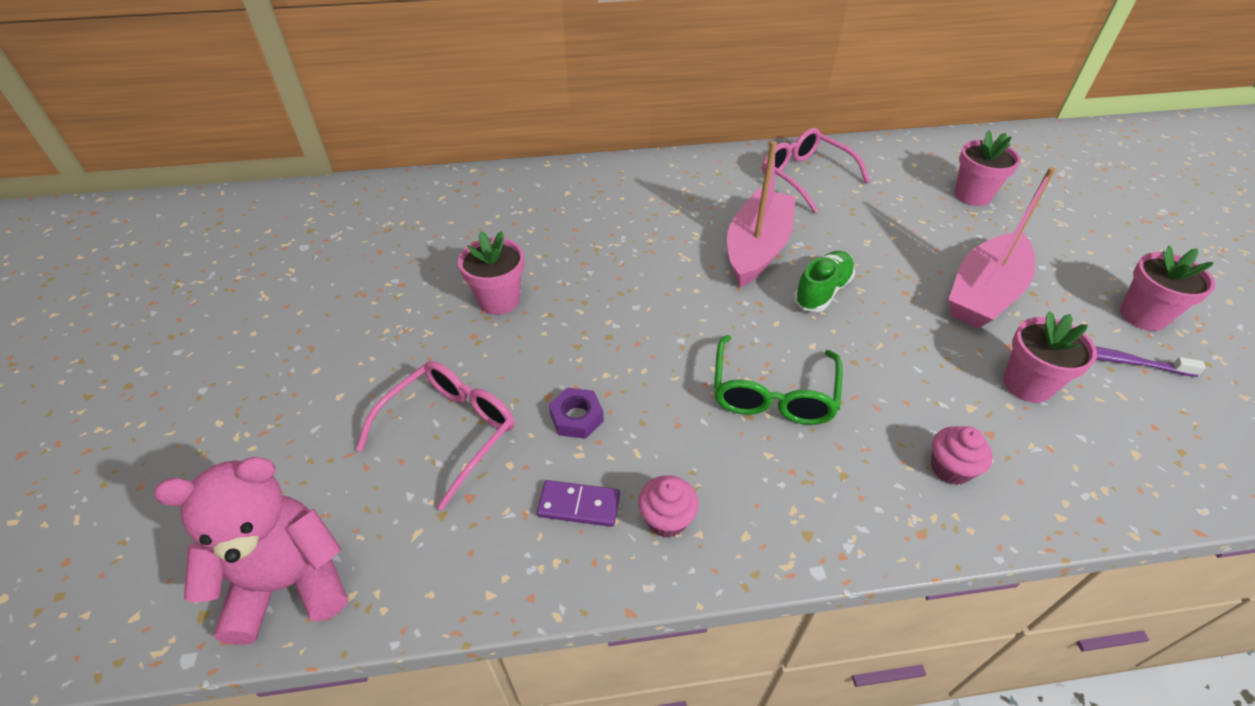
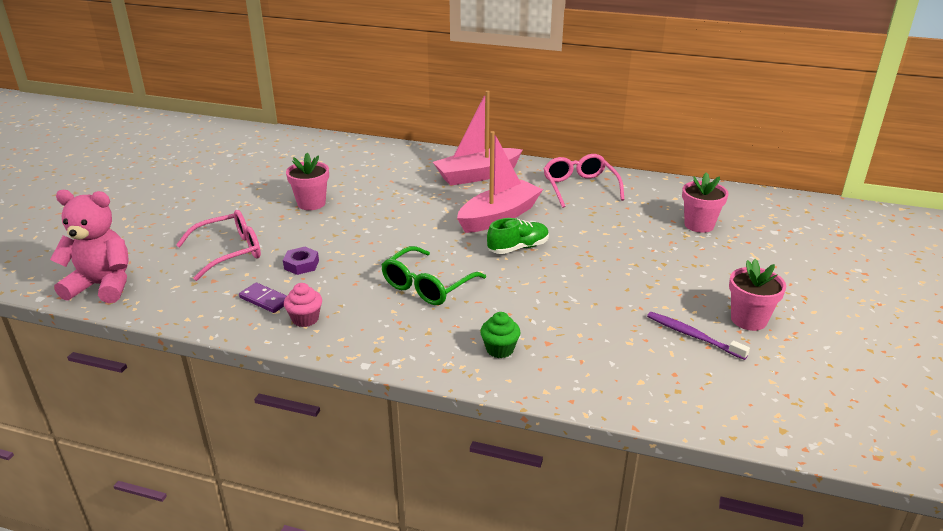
camera: 25 degrees right, 15 degrees down
(950, 468) = (499, 349): pink cupcake -> green cupcake
(984, 293) = (636, 277): pink boat -> pink boat (477, 175)
(1027, 384) = (606, 328): pink flower pot -> none

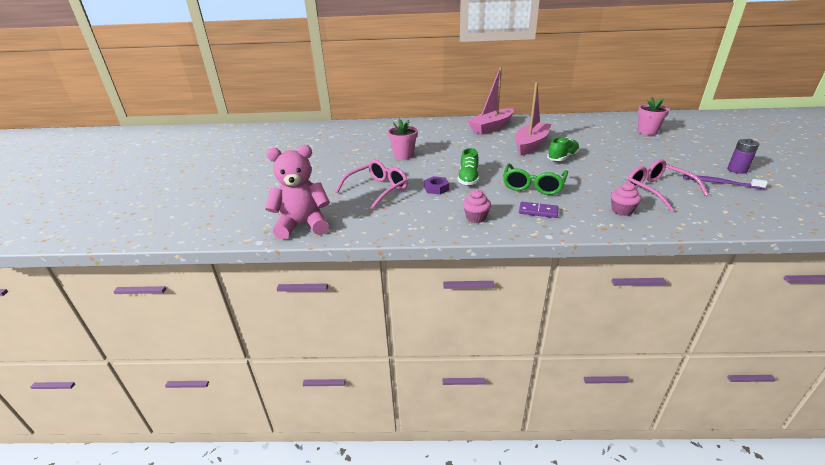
camera: 15 degrees left, 0 degrees up
(265, 300) = (434, 212): purple domino -> purple domino (538, 211)
(356, 257) = (468, 179): none -> green shoe
(499, 349) = (622, 210): green cupcake -> pink cupcake
(580, 188) = (559, 125): pink glasses -> pink glasses (658, 191)
(748, 320) = (737, 170): pink flower pot -> purple battery

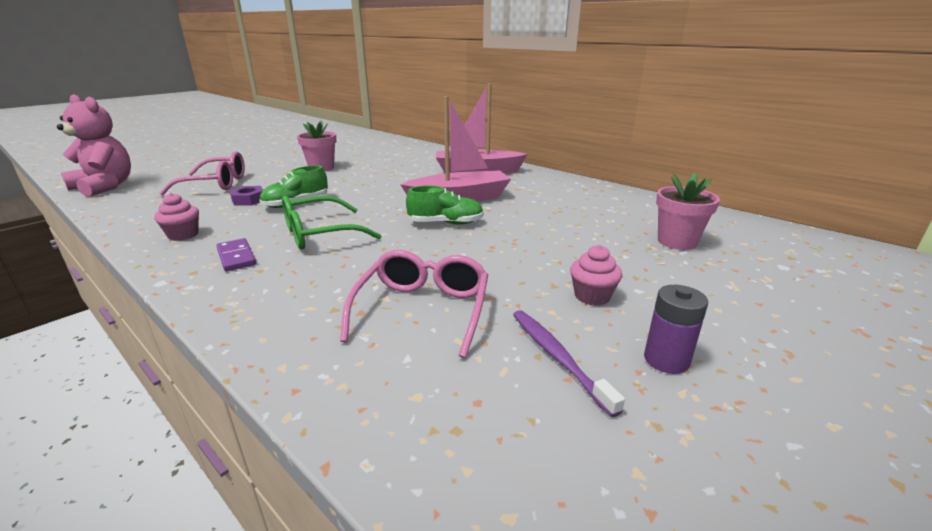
camera: 40 degrees right, 5 degrees down
(622, 210) = (300, 304): pink cupcake -> pink cupcake (592, 296)

